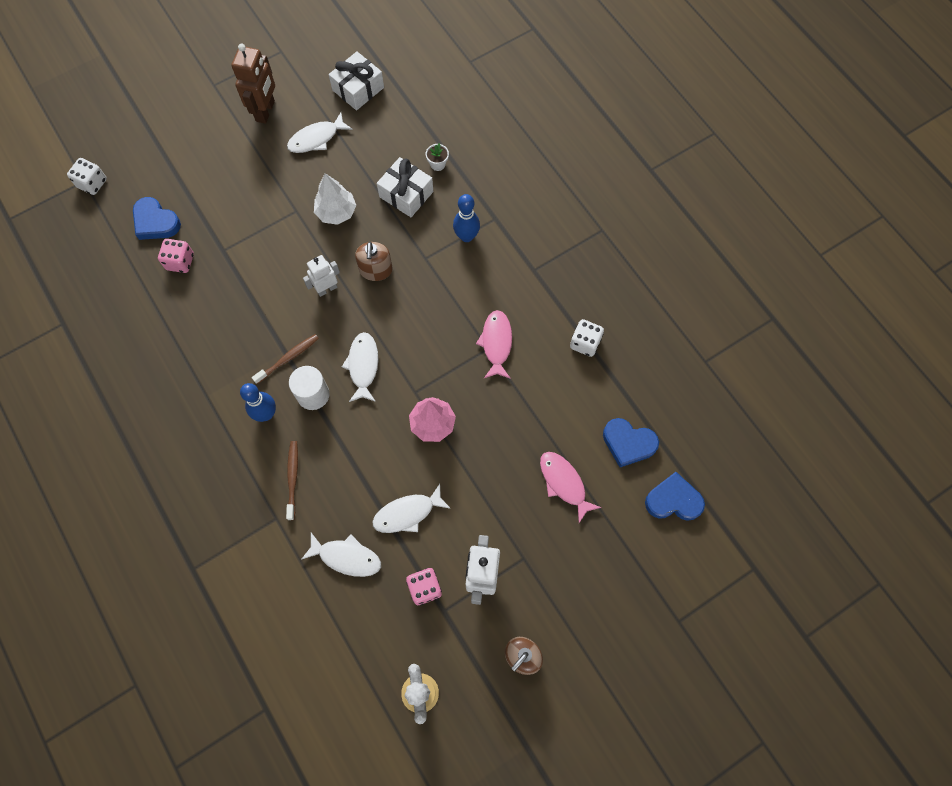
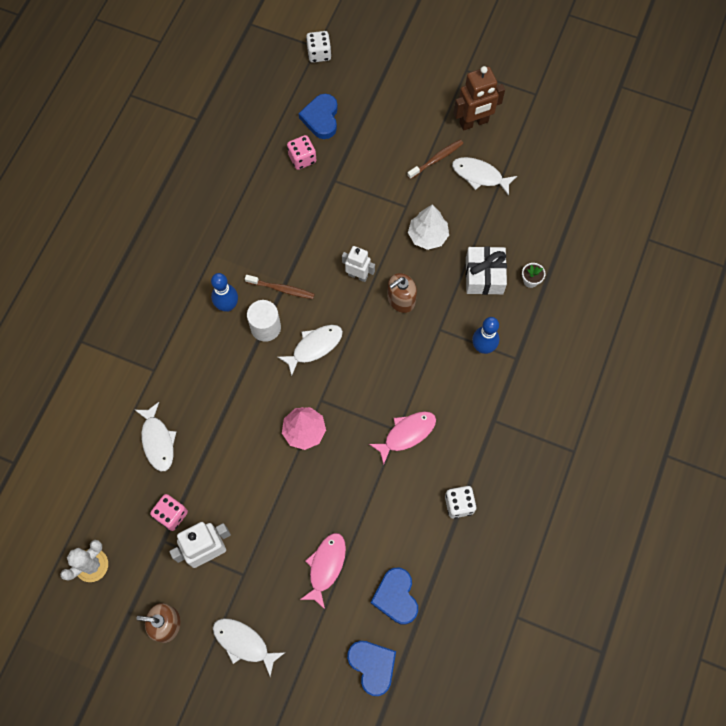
camera: 55 degrees right, 0 degrees up
(292, 478) = (191, 360): brown toothbrush -> brown toothbrush (436, 159)
(358, 89) = (549, 173): white gift -> none
(407, 513) = (220, 462): white fish -> white fish (244, 643)

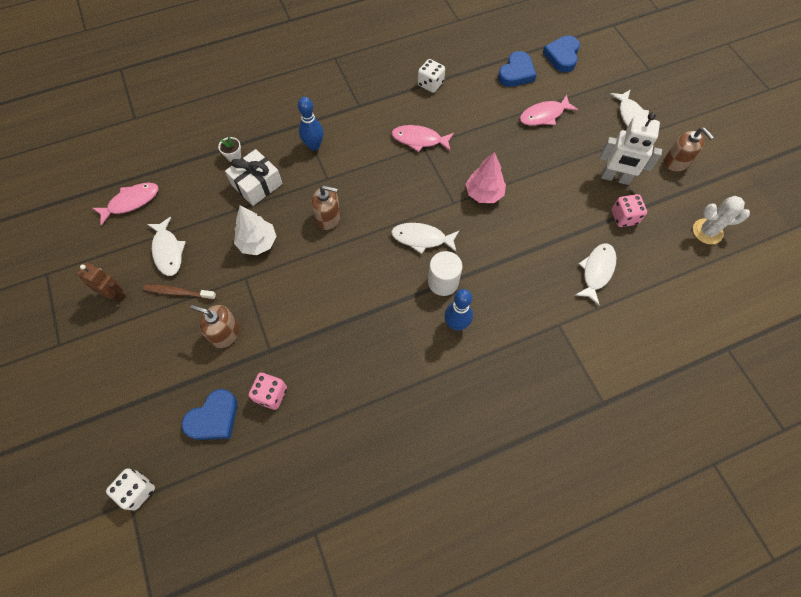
camera: 135 degrees left, 5 degrees down
(281, 289) = (402, 299): brown toothbrush -> none
(358, 275) = (337, 259): white robot -> none
(374, 164) = (225, 333): none -> brown soap dispenser
(474, 122) = (115, 295): brown robot -> brown robot, size x0.65
(552, 181) = (131, 202): none -> pink fish

